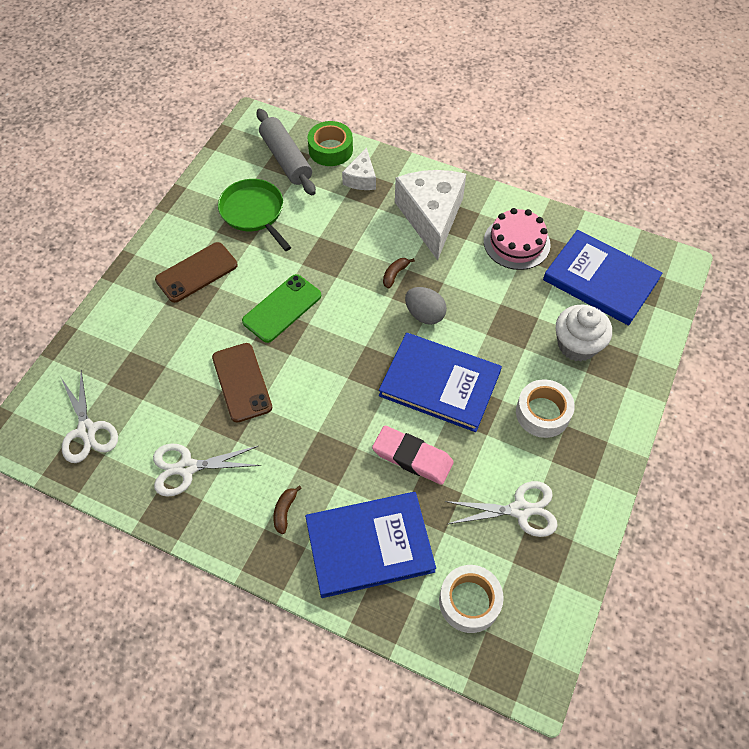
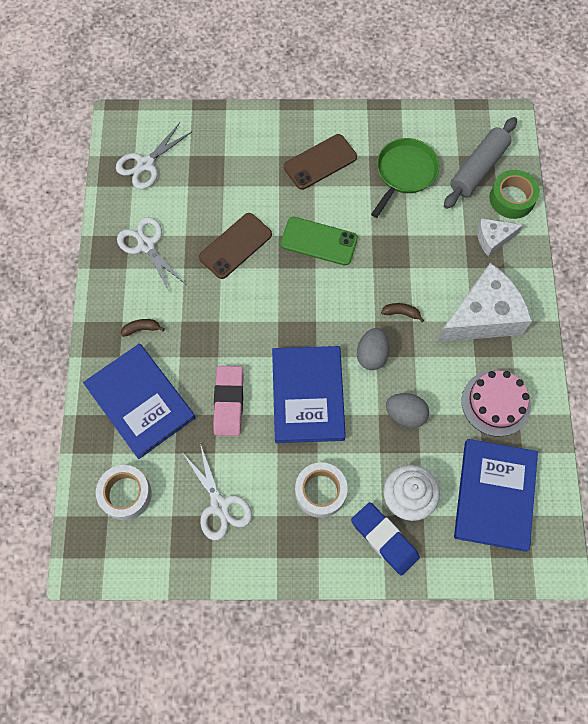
camera: 65 degrees right, 10 degrees up
(196, 272) = (320, 162): brown phone -> brown phone turned 60 degrees counterclockwise
(496, 313) = (405, 414): none -> grey egg
(609, 379) = (384, 539): none -> blue eraser

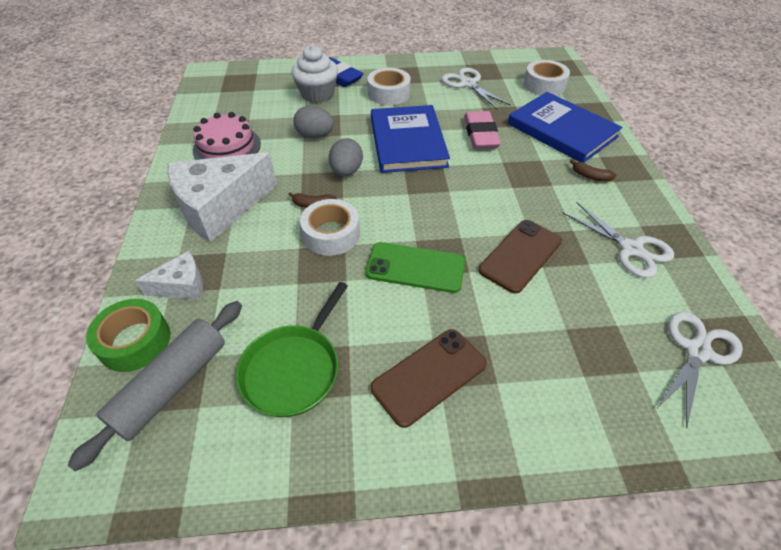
camera: 175 degrees right, 20 degrees down
(141, 329) = (590, 176): brown banana -> brown banana turned 45 degrees clockwise
(384, 279) = (331, 234): none -> white tape
(494, 495) = (245, 98): blue book -> none

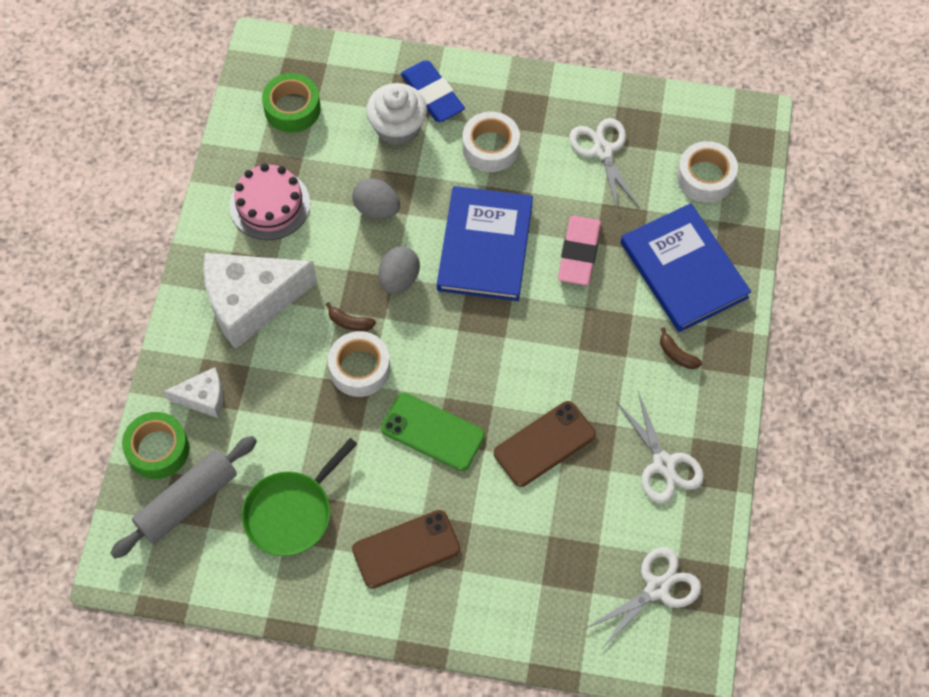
camera: 15 degrees right, 15 degrees up
(235, 96) = (292, 108): none -> green tape

